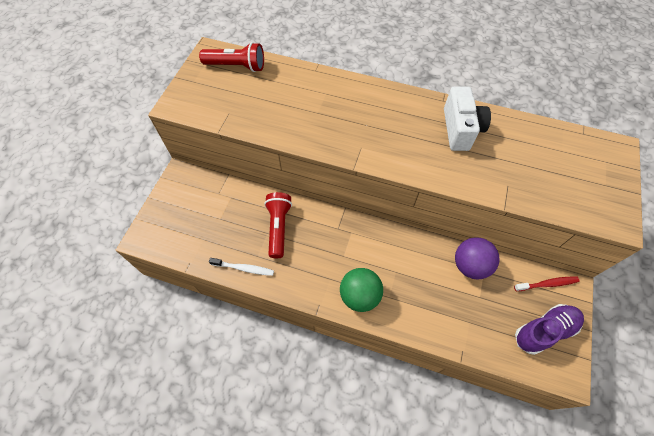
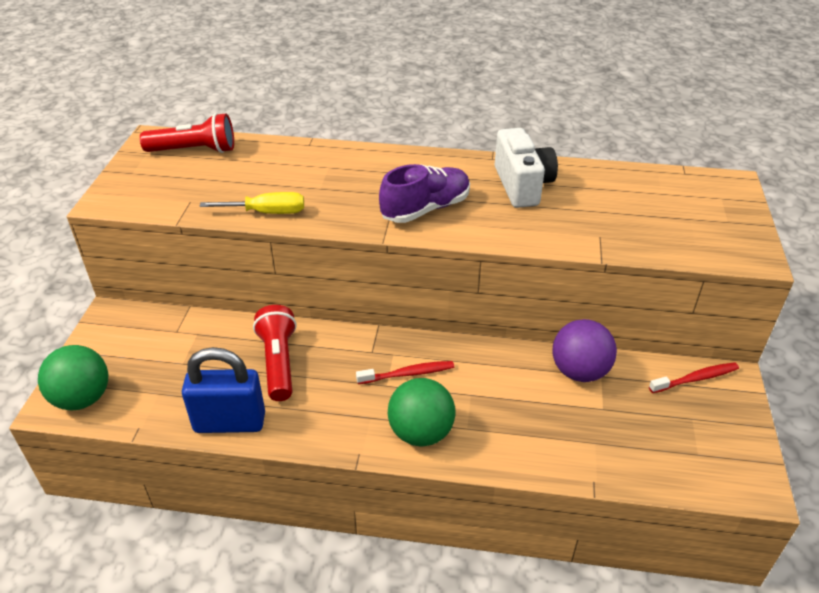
camera: 10 degrees left, 20 degrees down
(158, 236) = (82, 398): none -> green ball
(244, 268) = (230, 422): white toothbrush -> blue padlock
(279, 130) = (267, 212): none -> yellow screwdriver
(358, 249) = (408, 374): none -> red toothbrush
(544, 331) = (707, 437): purple shoe -> purple shoe (425, 209)

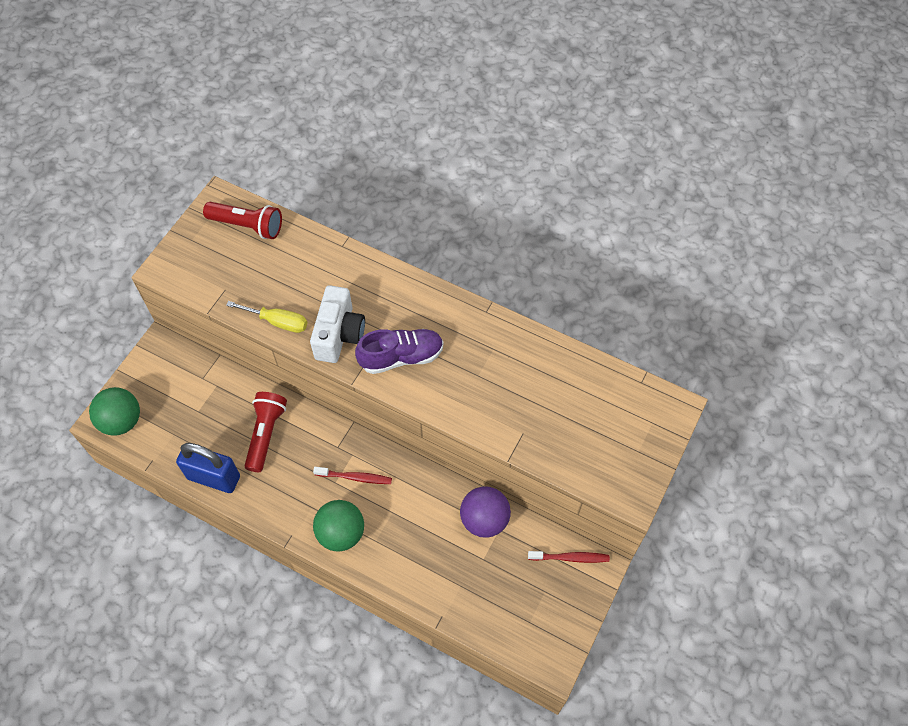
camera: 20 degrees right, 20 degrees up
(522, 185) = (493, 353): white camera -> white camera (339, 334)

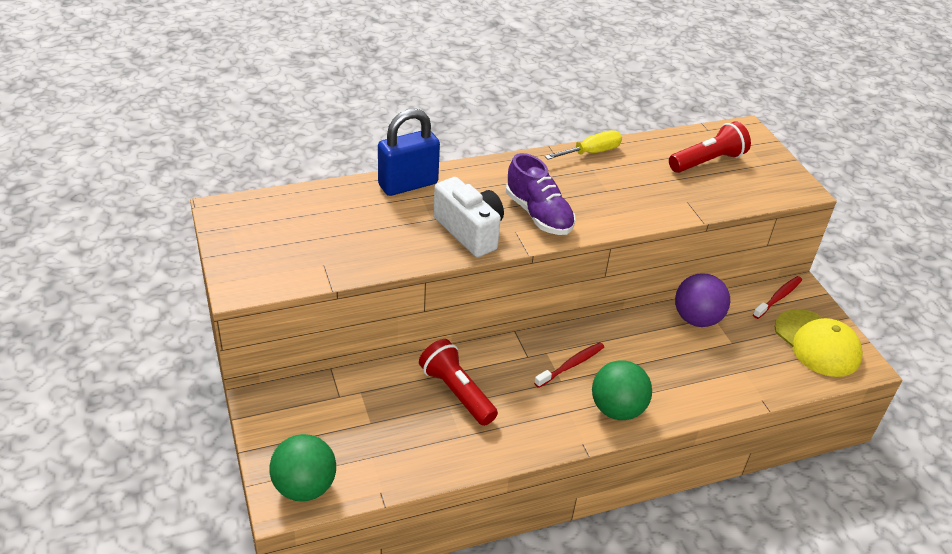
camera: 50 degrees left, 20 degrees down
(214, 477) = (458, 458): blue padlock -> blue padlock (408, 184)
(247, 226) = (278, 212): red flashlight -> red flashlight (707, 161)
(278, 322) = (406, 255): yellow screwdriver -> yellow screwdriver (591, 152)
(401, 357) = (538, 214): purple shoe -> purple shoe turned 120 degrees clockwise
(544, 616) = (817, 343): none -> yellow cap

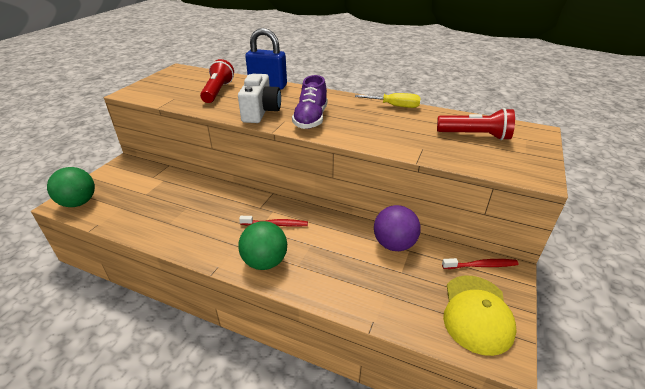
camera: 45 degrees right, 5 degrees down
(457, 392) = (200, 203): red flashlight -> red flashlight (218, 91)

